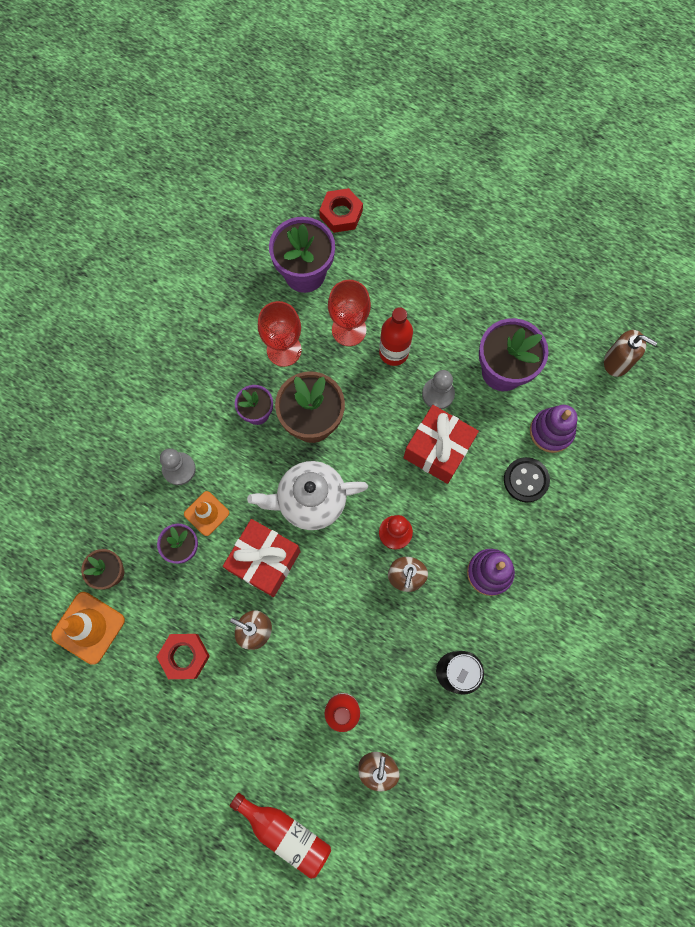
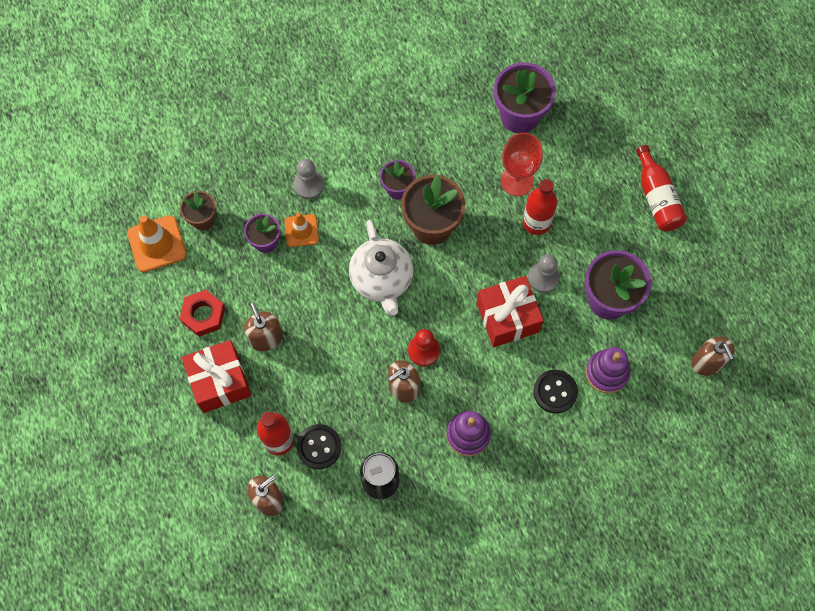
camera: 40 degrees right, 5 degrees down
(264, 561) = (313, 295): red gift -> red gift (219, 381)
(284, 350) = (456, 159): red goblet -> none
(285, 832) = (169, 488): red bottle -> red bottle (657, 198)
(310, 501) = (382, 280): white teapot -> white teapot turned 135 degrees counterclockwise
(341, 214) = (585, 92): red nut -> none
(380, 686) = (319, 447): none -> black button

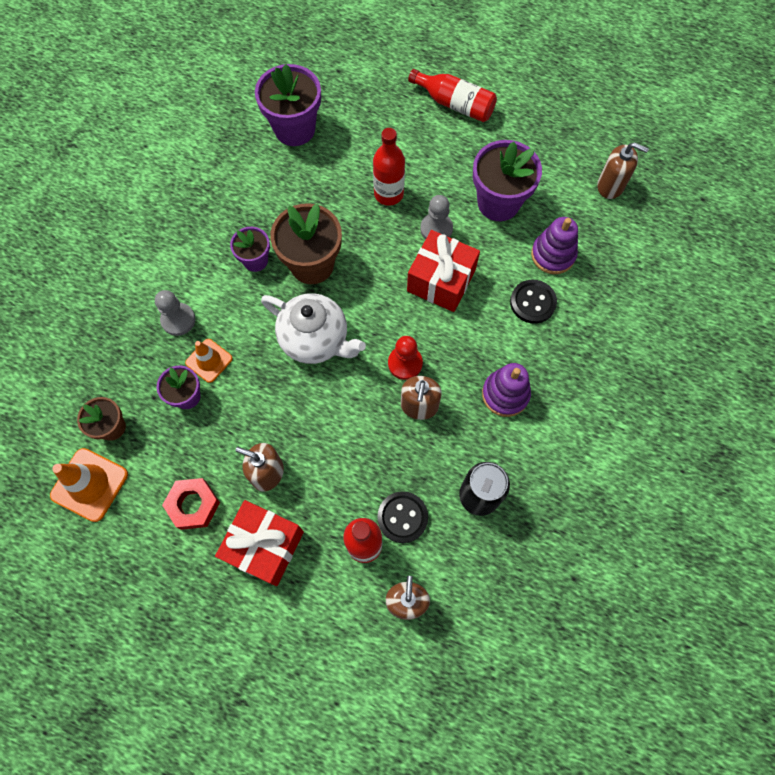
camera: 45 degrees left, 0 degrees up
(517, 181) = (342, 176): red goblet -> none

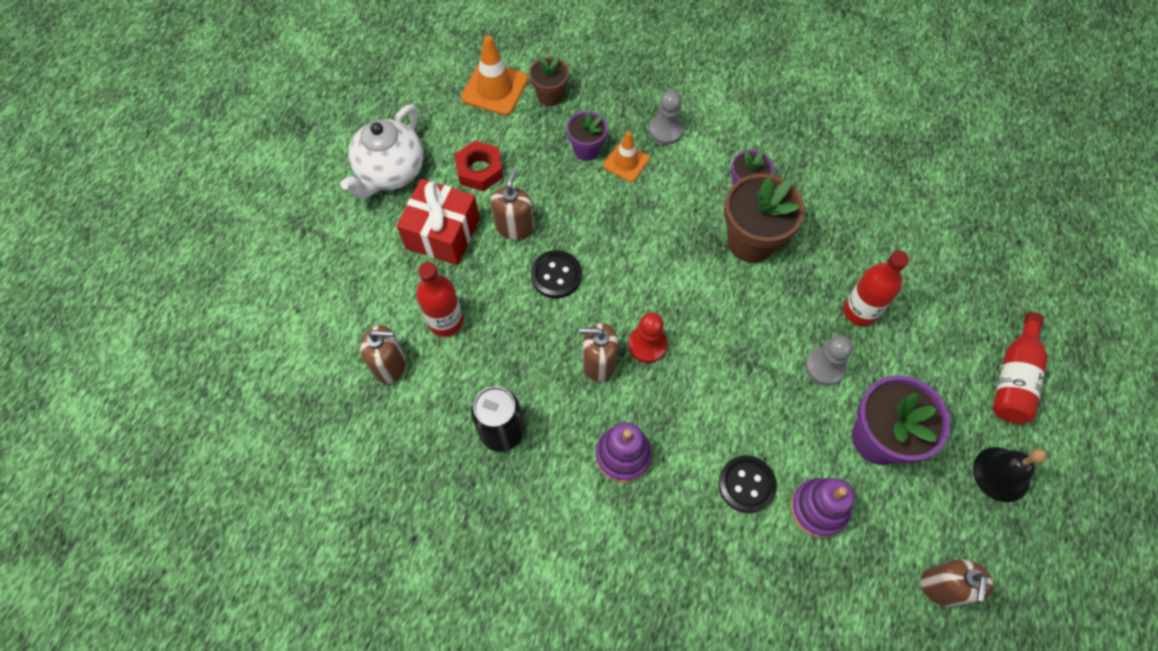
camera: 85 degrees right, 5 degrees down
(294, 129) = (922, 205): purple flower pot -> none
(315, 340) = (662, 254): white teapot -> white teapot (390, 172)
(402, 517) = (475, 355): black button -> black button (556, 275)
(441, 280) = (756, 376): red gift -> none
(529, 130) = (1001, 474): none -> black bell

